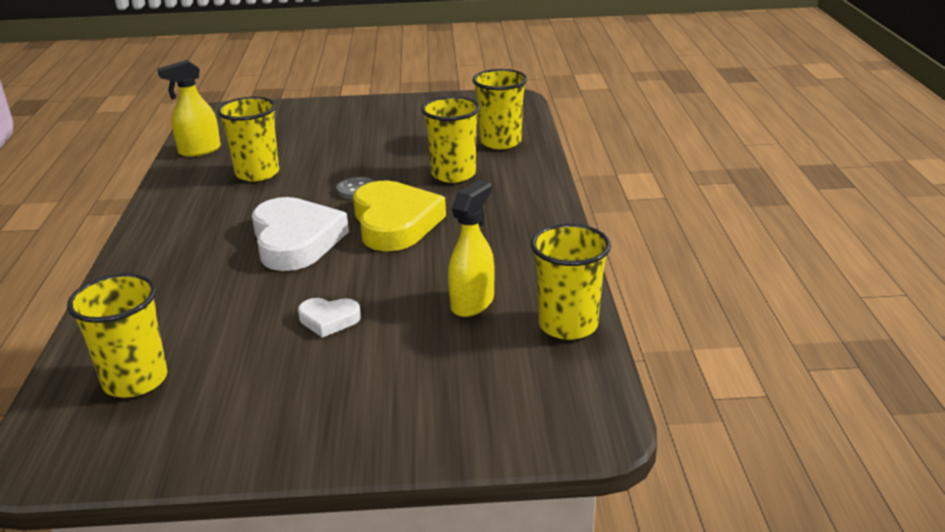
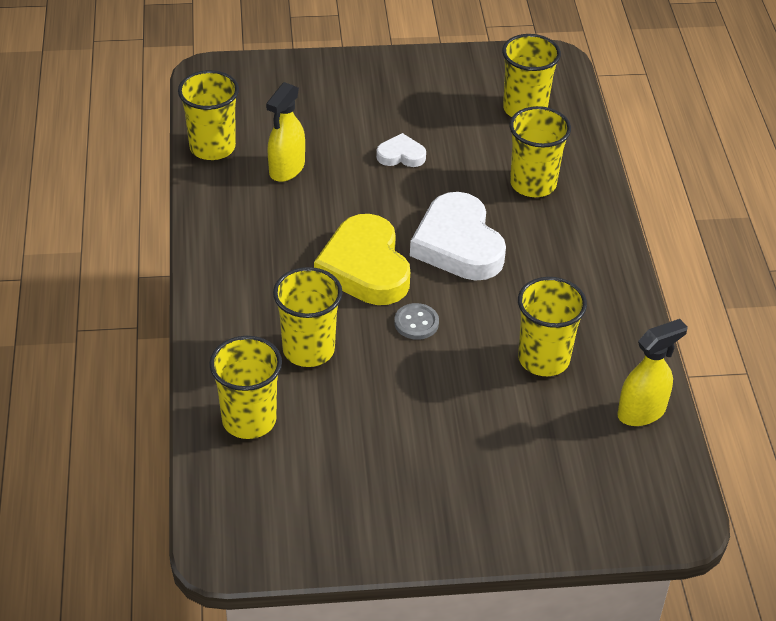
camera: 175 degrees right, 15 degrees up
(184, 293) = (533, 184): none -> yellow cup

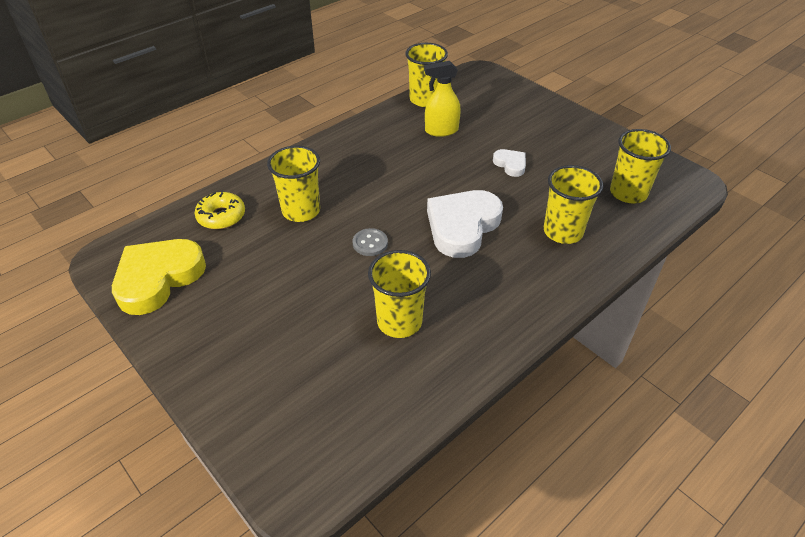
camera: 55 degrees right, 0 degrees up
(249, 420) = (221, 216): yellow cup -> yellow donut
(365, 267) = (395, 198): yellow heart -> yellow heart (158, 278)
(642, 412) = (399, 407): yellow spray bottle -> none

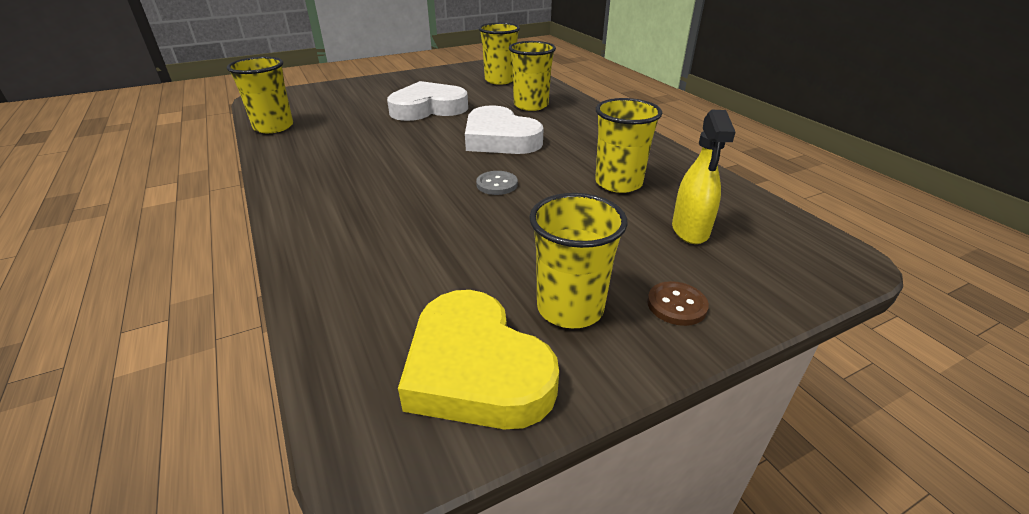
camera: 75 degrees left, 10 degrees down
(221, 216) = (364, 291): yellow donut -> none
(221, 368) = (676, 305): none -> brown button
(301, 211) = (407, 221): yellow cup -> yellow cup (570, 308)
(441, 131) = (341, 127): yellow spray bottle -> yellow spray bottle (690, 230)
(510, 164) = (428, 108): white heart -> white heart, size x2.07

